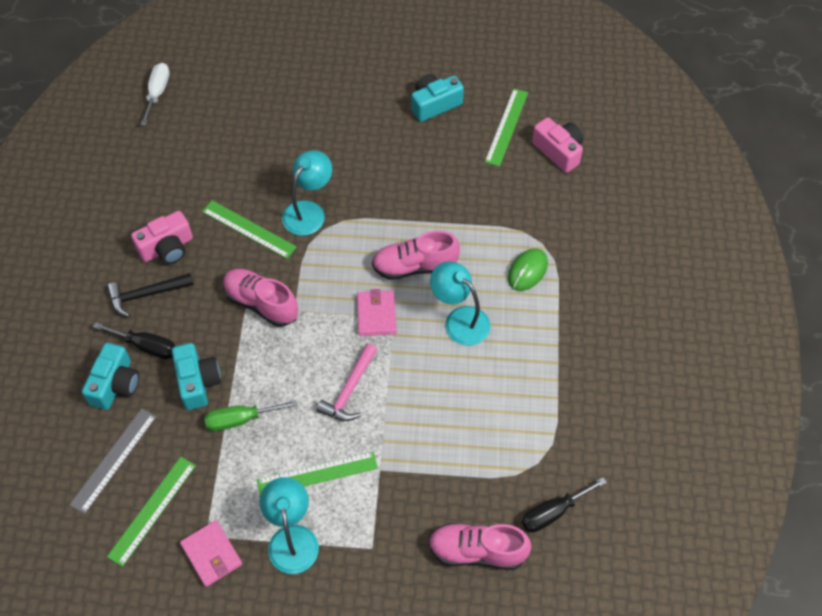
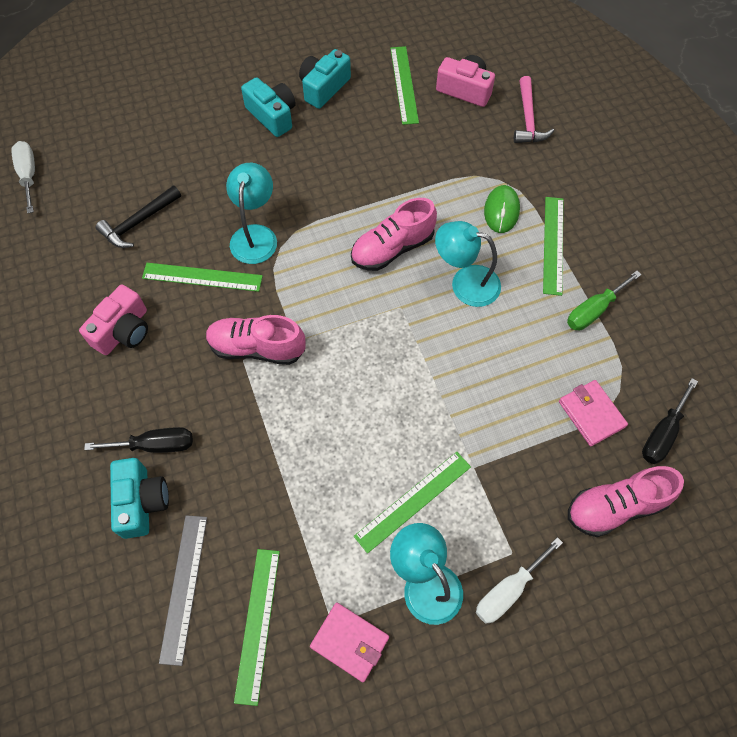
camera: 25 degrees left, 5 degrees up
(146, 295) = (126, 389): black hammer -> black hammer (139, 222)
(197, 382) = (233, 459): turquoise camera -> turquoise camera (272, 116)
(240, 419) = (301, 479): green screwdriver -> green screwdriver (593, 310)
(349, 390) = (397, 398): pink hammer -> pink hammer (528, 119)
(352, 574) = (508, 590): none -> white screwdriver
(376, 315) = (381, 311): pink wallet -> pink wallet (591, 414)
(555, 318) = (553, 245): none -> green ruler

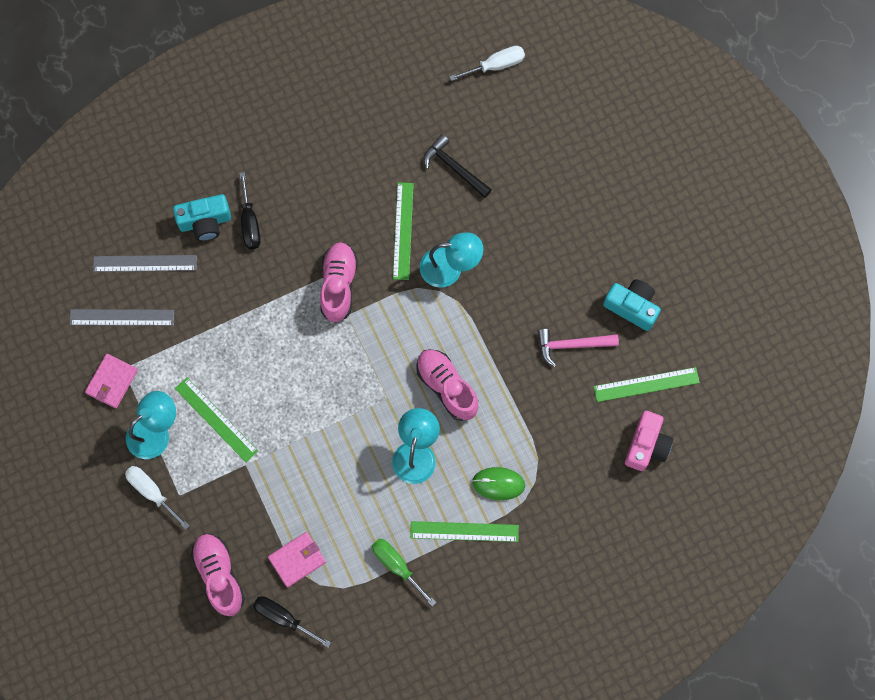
camera: 85 degrees right, 10 degrees up
(123, 331) = (346, 178): pink camera -> none
(257, 624) = (122, 317): green ruler -> grey ruler
(272, 116) = (590, 263): turquoise camera -> none
(528, 119) = (615, 509): pink hammer -> pink hammer (572, 345)

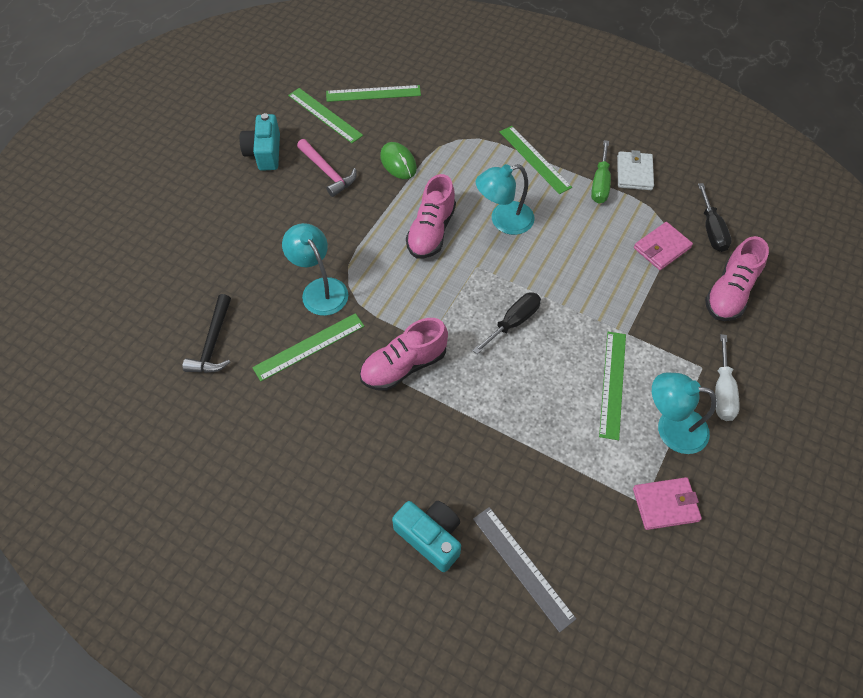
camera: 125 degrees left, 15 degrees down
(122, 317) = (597, 546): grey ruler -> none
(250, 223) = (399, 490): black screwdriver -> black screwdriver (513, 322)
(297, 560) = (662, 248): pink wallet -> pink wallet turned 60 degrees counterclockwise
(387, 606) = (634, 173): none -> white wallet
(496, 65) = (71, 372): white screwdriver -> none
(498, 484) = (479, 158): green mouse -> green mouse (398, 162)
(646, 445) = (373, 93): pink camera -> green ruler

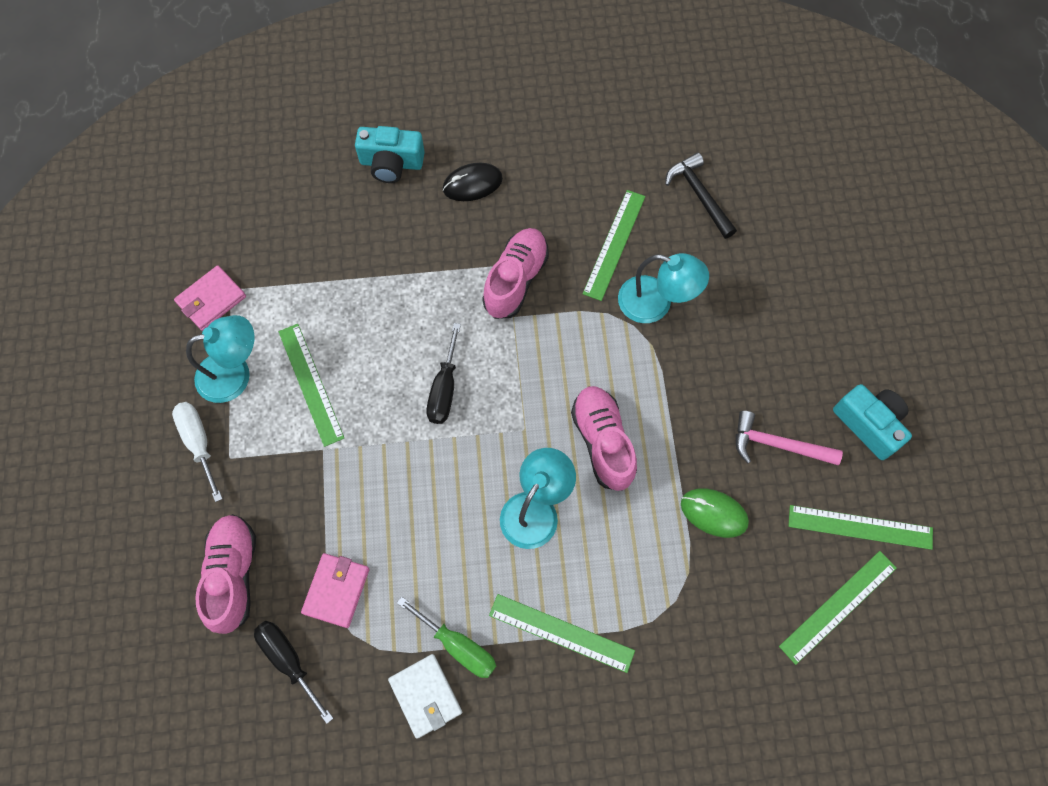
camera: 145 degrees right, 10 degrees up
(375, 468) = (472, 184): none -> black mouse
(522, 567) = (306, 185): grey ruler -> none
(600, 184) = (458, 646): green screwdriver -> green screwdriver turned 150 degrees clockwise

